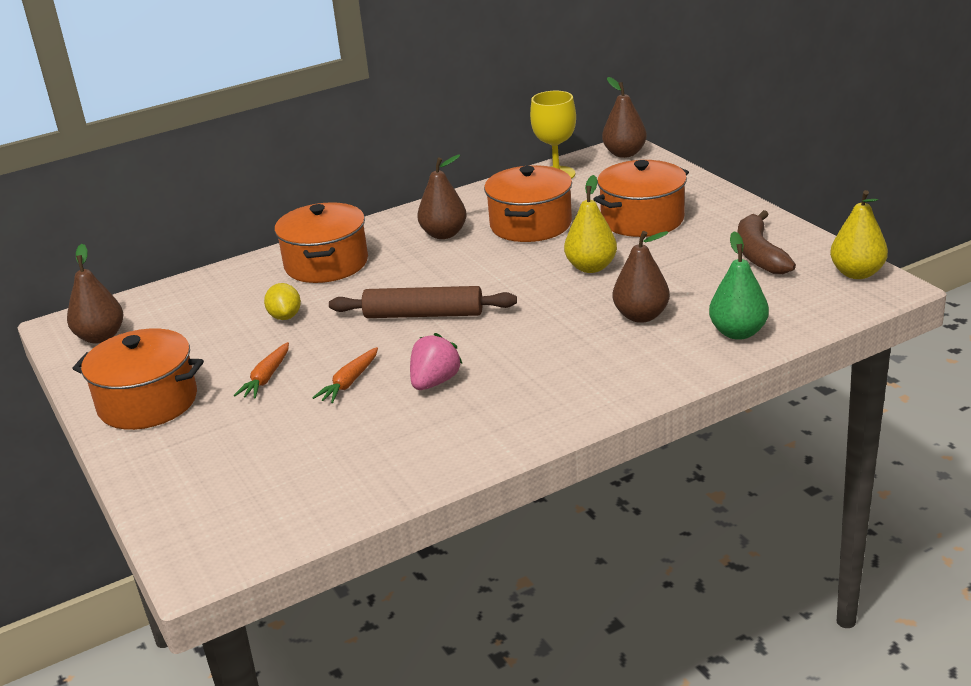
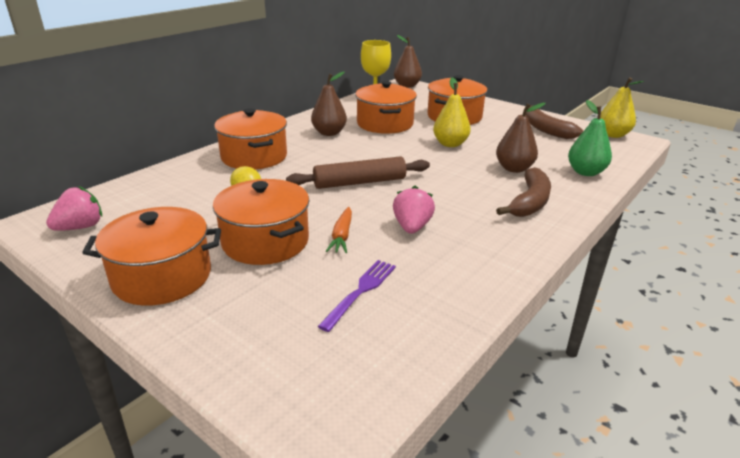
camera: 25 degrees left, 0 degrees up
(101, 337) = (80, 227): brown pear -> pink strawberry
(266, 378) = (265, 241): orange carrot -> orange pot
(321, 447) = (360, 291): none -> purple fork
(610, 368) = (529, 202): none -> brown banana

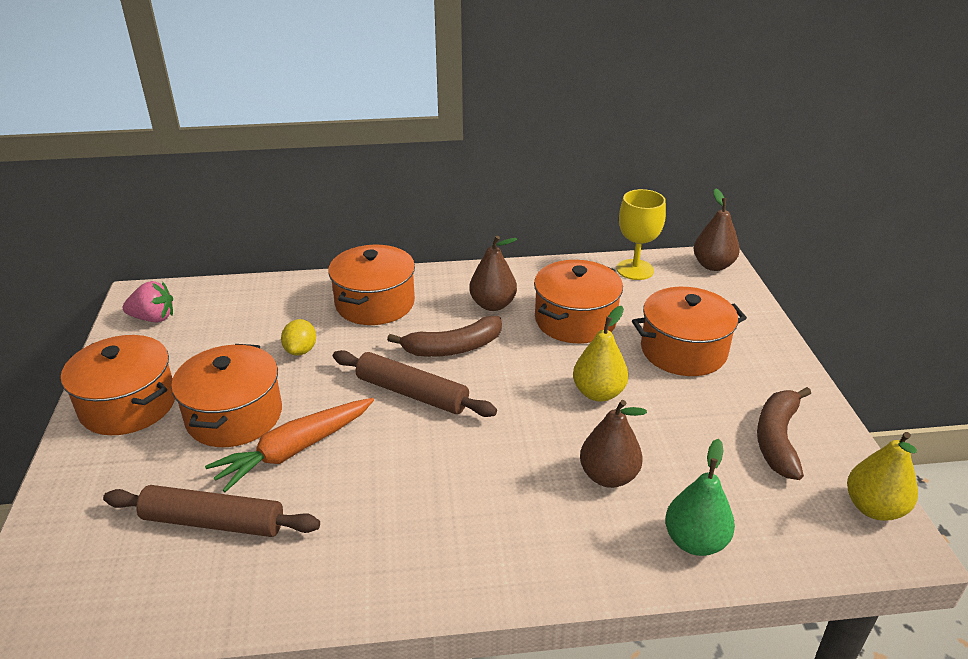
camera: 45 degrees right, 5 degrees up
(342, 236) = (294, 450): orange carrot -> orange carrot, size x1.75
(360, 291) = (213, 522): purple fork -> brown rolling pin
(412, 227) = (364, 482): pink strawberry -> none
(529, 202) = (536, 535): brown banana -> brown banana (453, 348)

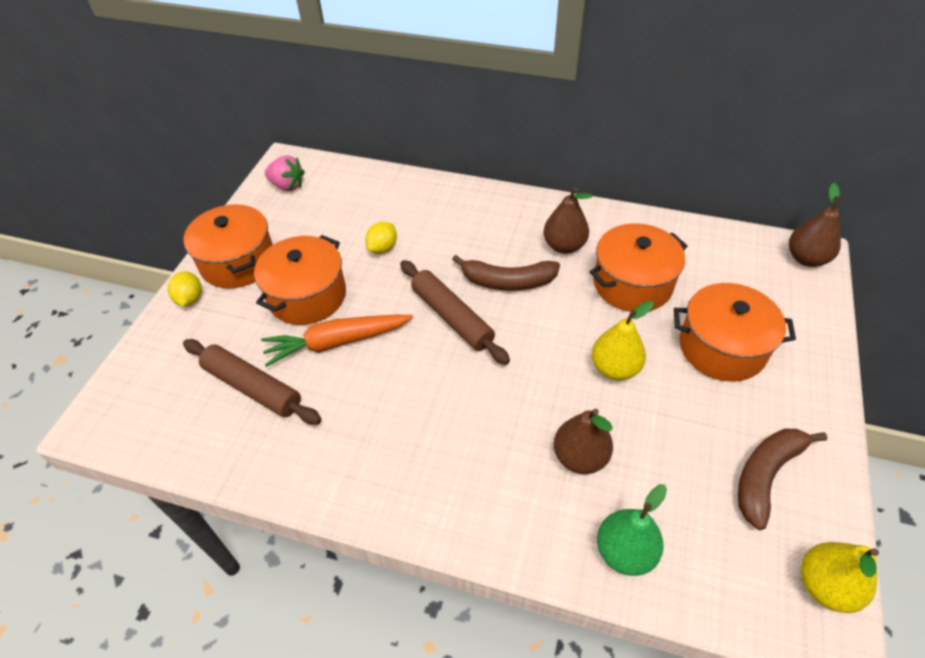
camera: 25 degrees right, 15 degrees up
(82, 457) = (190, 299): none -> yellow lemon
(375, 303) = (463, 217): orange pot -> none
(635, 270) = (720, 243): yellow goblet -> none

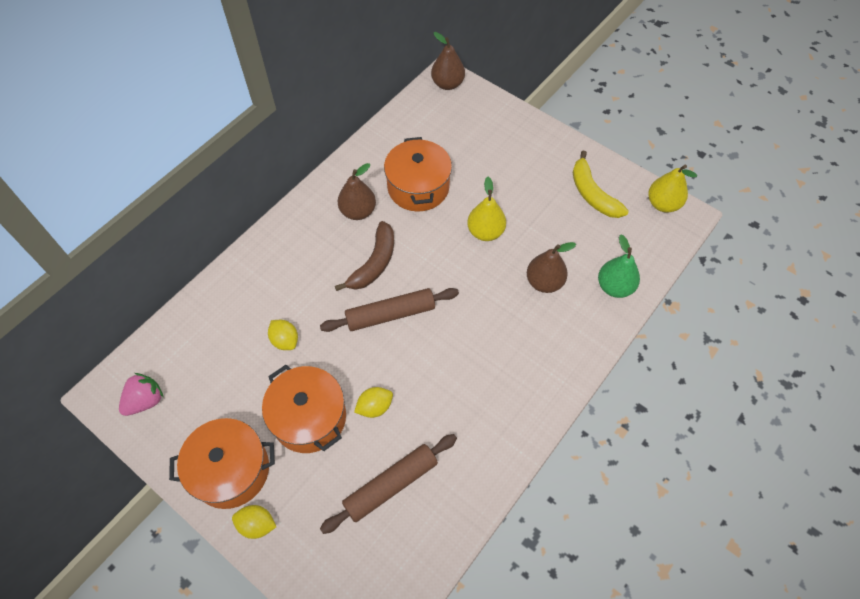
camera: 70 degrees left, 10 degrees up
(336, 343) = (375, 407): orange carrot -> yellow lemon
(722, 347) = (496, 166): orange pot -> none
(766, 475) = (592, 194): brown banana -> yellow banana

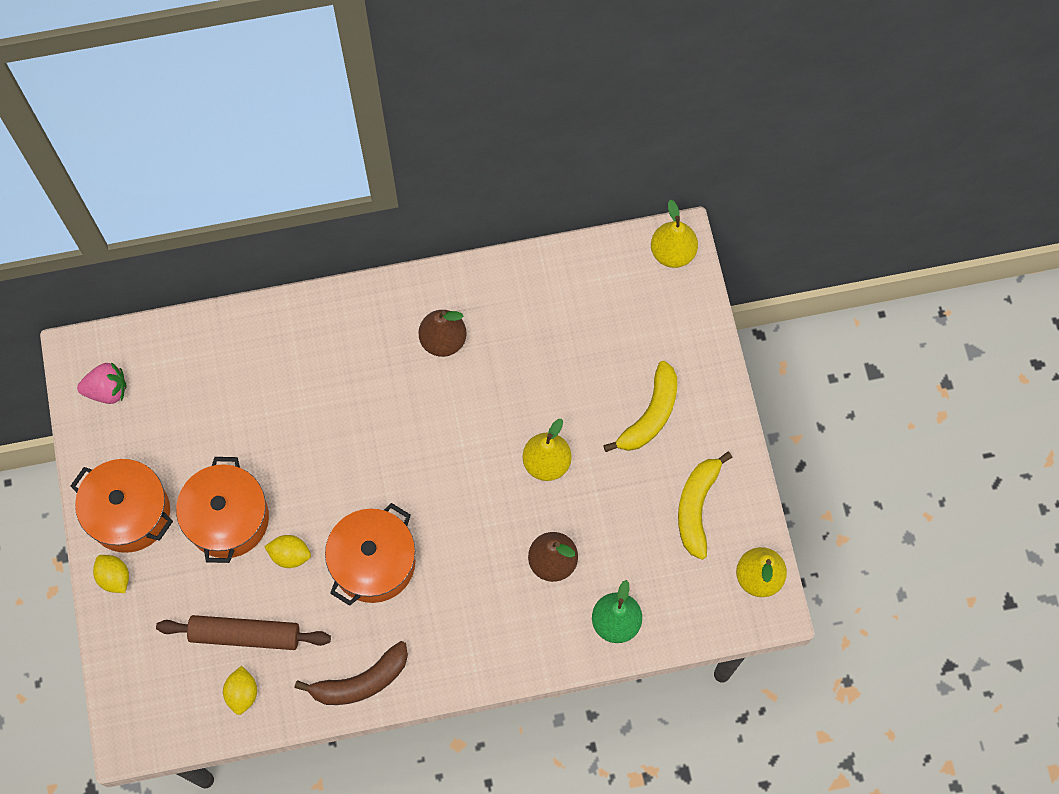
camera: 40 degrees right, 10 degrees up
(285, 340) = (265, 426): yellow lemon -> yellow lemon (242, 693)
(374, 263) = (410, 411): brown banana -> brown banana (361, 681)
(390, 314) = (379, 476): brown rolling pin -> none
(418, 187) = (526, 359): orange pot -> orange pot (373, 562)
(447, 84) = (672, 252): brown pear -> yellow pear
(518, 167) = (650, 415): none -> yellow banana

